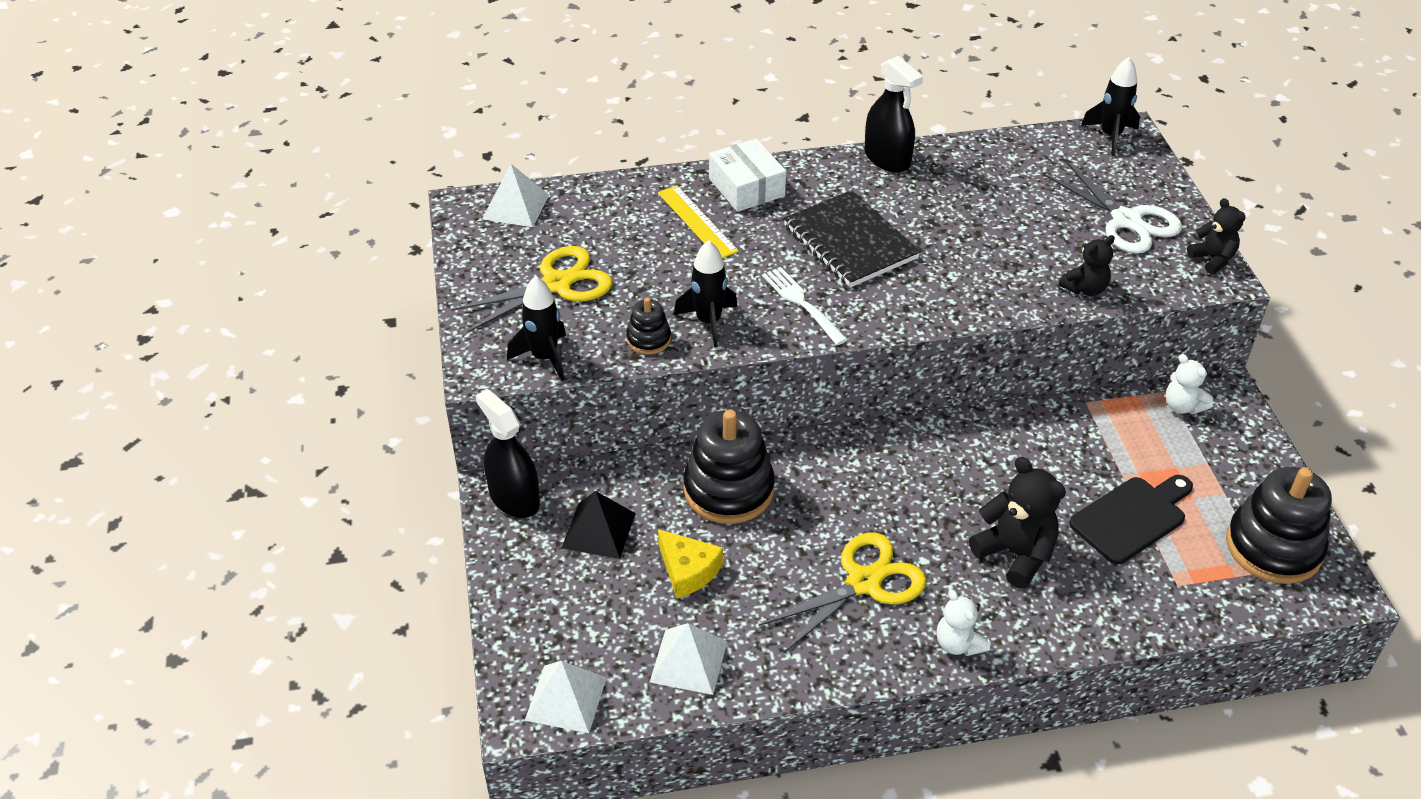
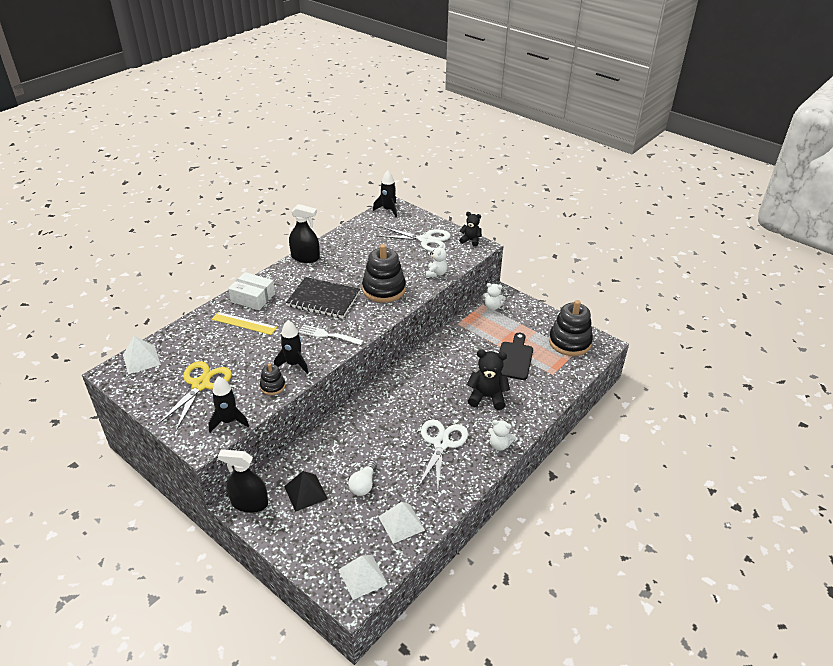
camera: 40 degrees left, 5 degrees down
(688, 570) = (363, 485): yellow cheese -> white light bulb
(728, 490) = (348, 439): black stacking toy -> black stacking toy (384, 289)
(864, 582) = (441, 443): yellow scissors -> white scissors
(1085, 289) = (436, 273): black teddy bear -> white teddy bear

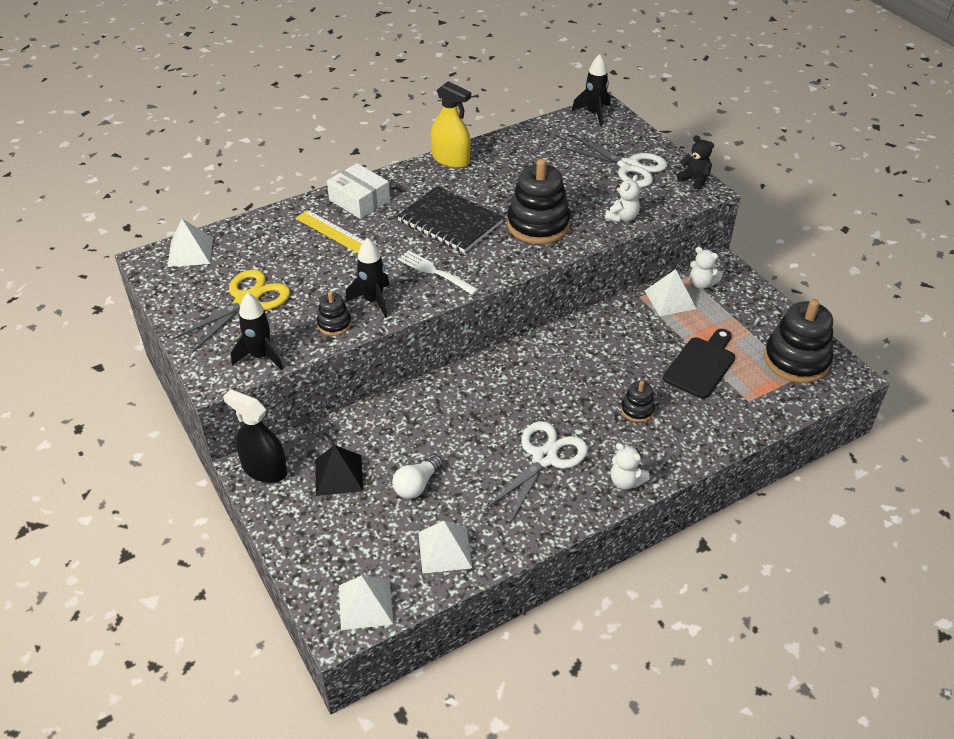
camera: 20 degrees right, 5 degrees up
(305, 257) = (451, 159): black spray bottle -> yellow spray bottle
(477, 321) = (670, 299): none -> white pyramid
(487, 397) = (637, 410): black teddy bear -> black stacking toy

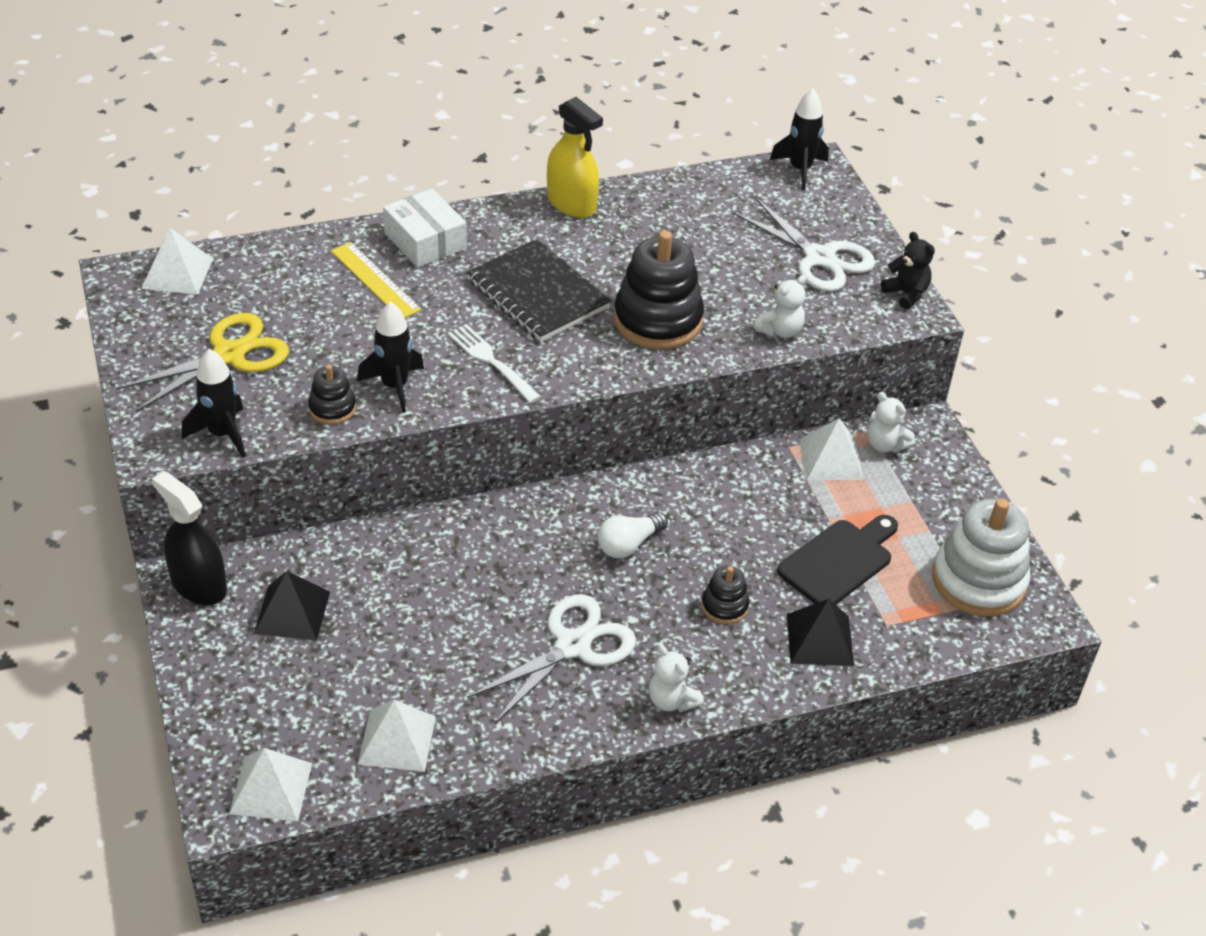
camera: 10 degrees right, 0 degrees up
(417, 485) = (389, 647): white light bulb -> white light bulb (628, 544)
(709, 419) = (820, 639): none -> black pyramid
(796, 360) = (978, 581): black stacking toy -> white stacking toy

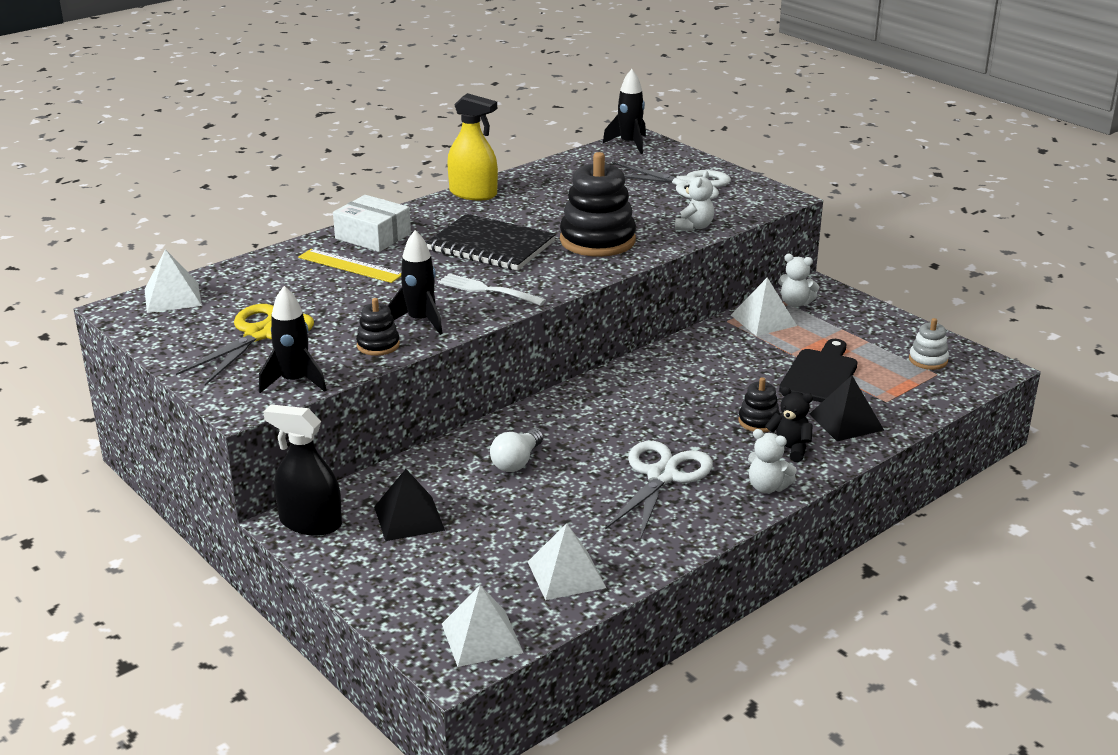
camera: 20 degrees left, 15 degrees down
(628, 544) = (654, 405): white light bulb -> white light bulb (516, 462)
(906, 294) = (766, 190): black teddy bear -> black teddy bear (789, 449)
(978, 581) = (928, 360): white stacking toy -> white stacking toy, size x0.49

